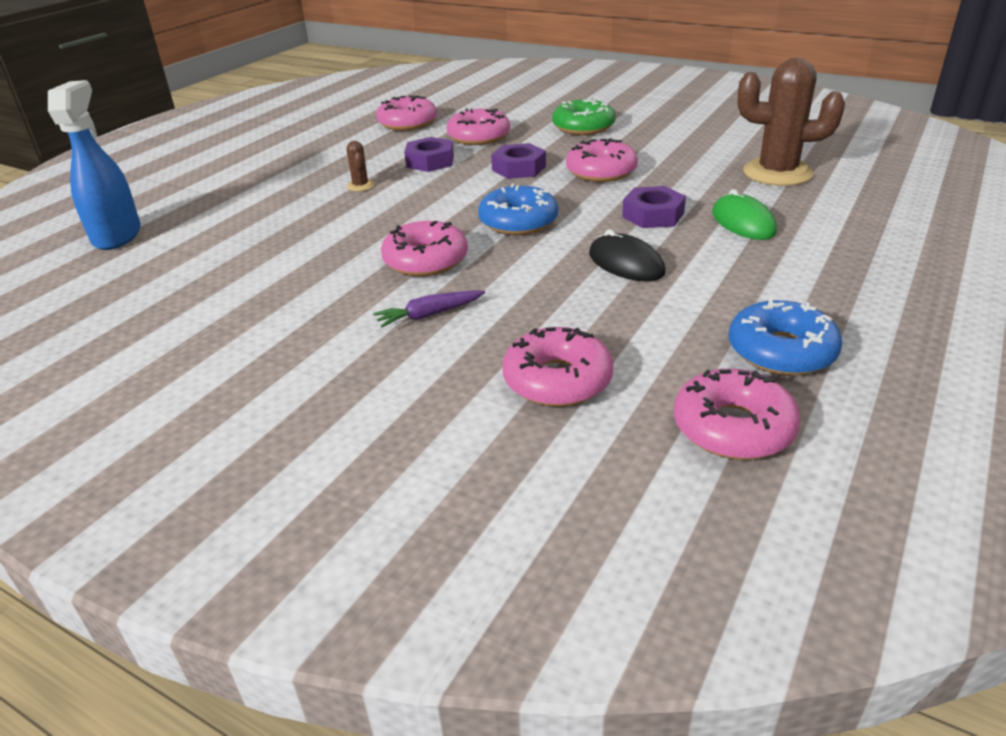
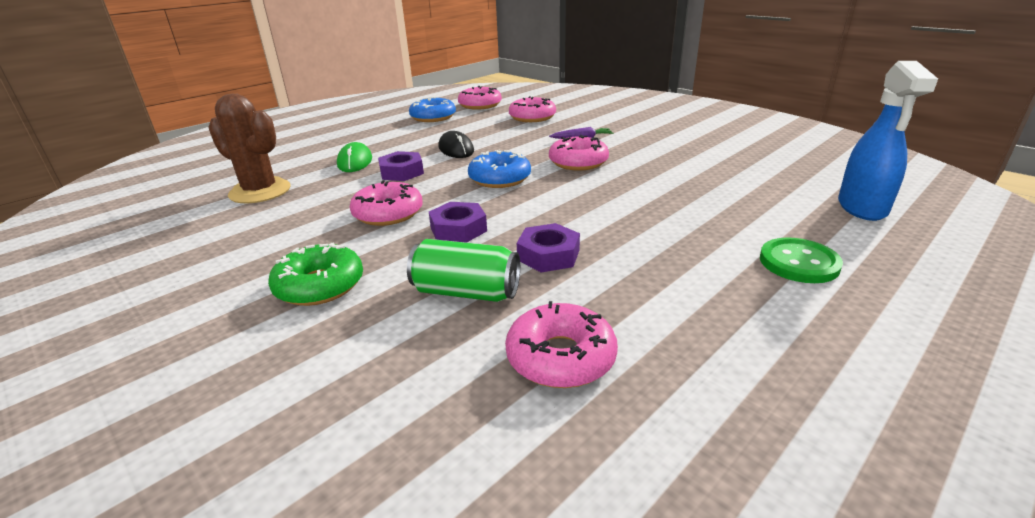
camera: 165 degrees left, 5 degrees down
(233, 181) = (799, 263): none -> green button
(360, 186) = (632, 231): brown cactus -> none
(479, 137) = (466, 292): pink donut -> green can

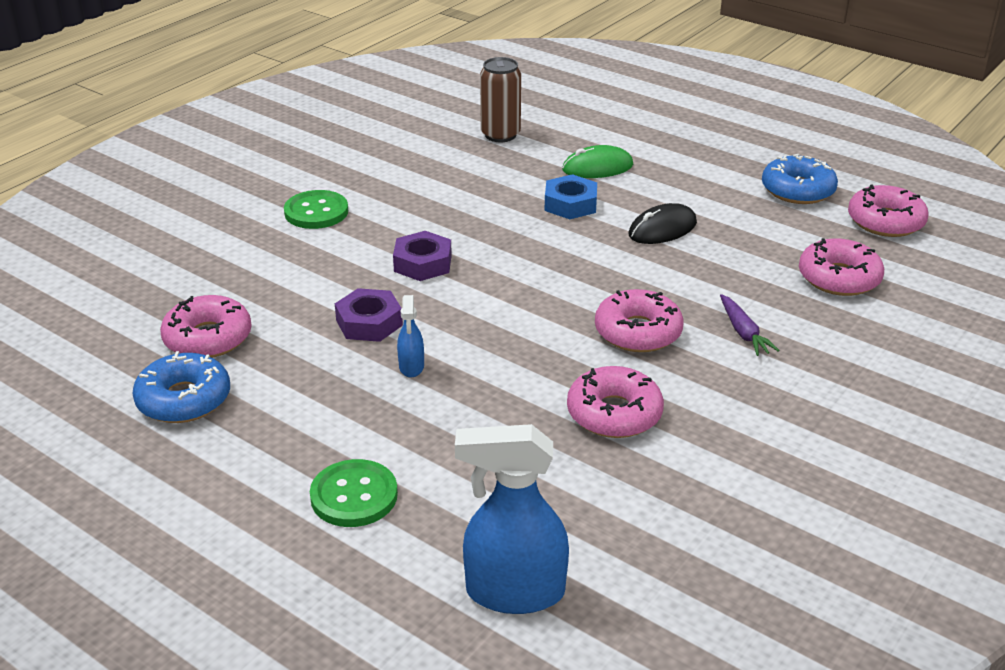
camera: 80 degrees right, 5 degrees up
(260, 191) = (500, 135): brown cactus -> brown can
(320, 285) = (316, 212): green donut -> green button
(388, 213) = (456, 217): pink donut -> pink donut (614, 413)
(401, 172) = (570, 204): purple nut -> blue nut
(466, 292) = (303, 283): green can -> none
(500, 178) = (564, 274): blue donut -> blue donut (184, 399)
(618, 236) = (411, 367): none -> blue spray bottle

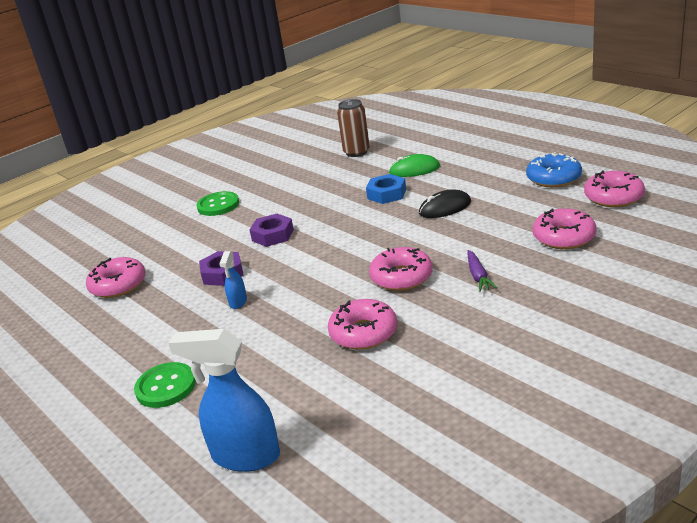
camera: 15 degrees right, 5 degrees down
(184, 399) = (87, 323): blue donut -> none

